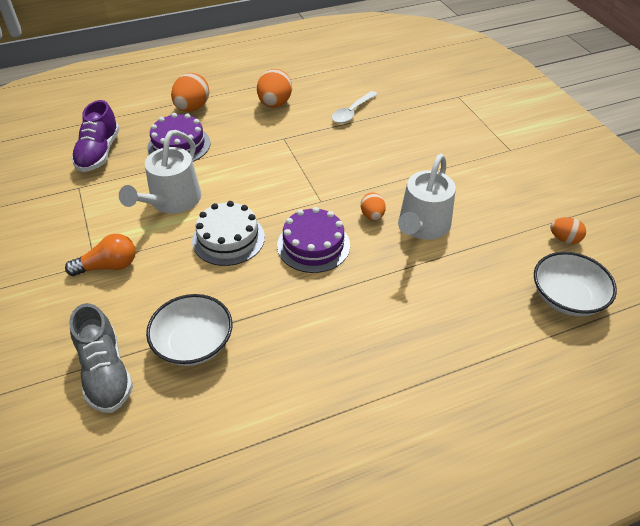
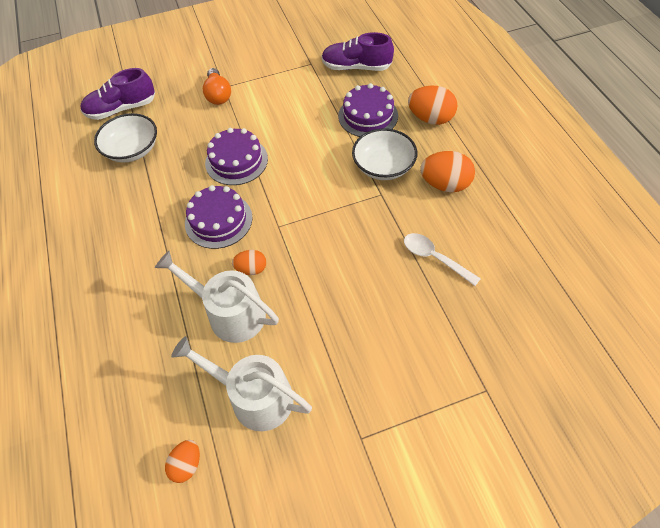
camera: 95 degrees right, 10 degrees up
(105, 372) = (122, 109): grey shoe -> purple shoe
(172, 201) = (288, 120): white watering can -> white watering can (254, 397)
(228, 238) = (236, 161): white cake -> purple cake
(566, 297) = (103, 441): white bowl -> white bowl (383, 166)

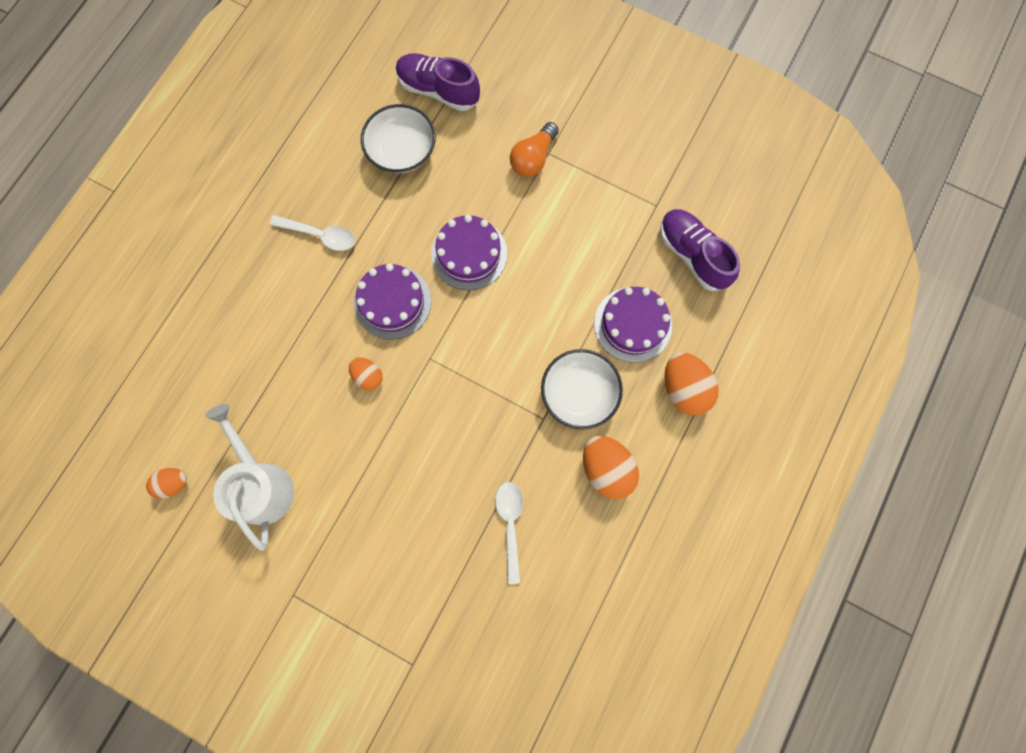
camera: 45 degrees right, 20 degrees up
(127, 229) = (320, 235): none -> white spoon
(230, 313) = (314, 398): white watering can -> none

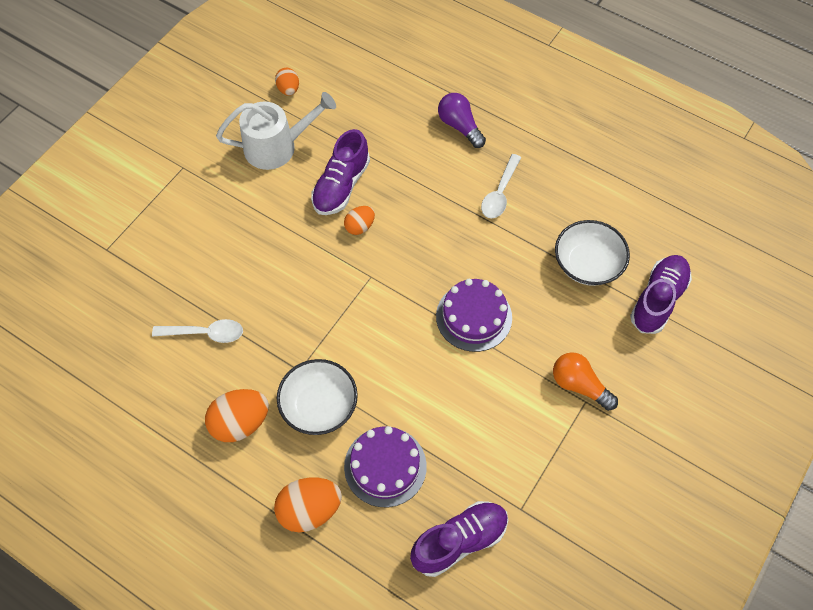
camera: 95 degrees right, 15 degrees down
(231, 281) = (460, 126): none -> purple light bulb
(315, 402) = (341, 186): none -> purple shoe
(392, 302) = (429, 249): purple cake -> none

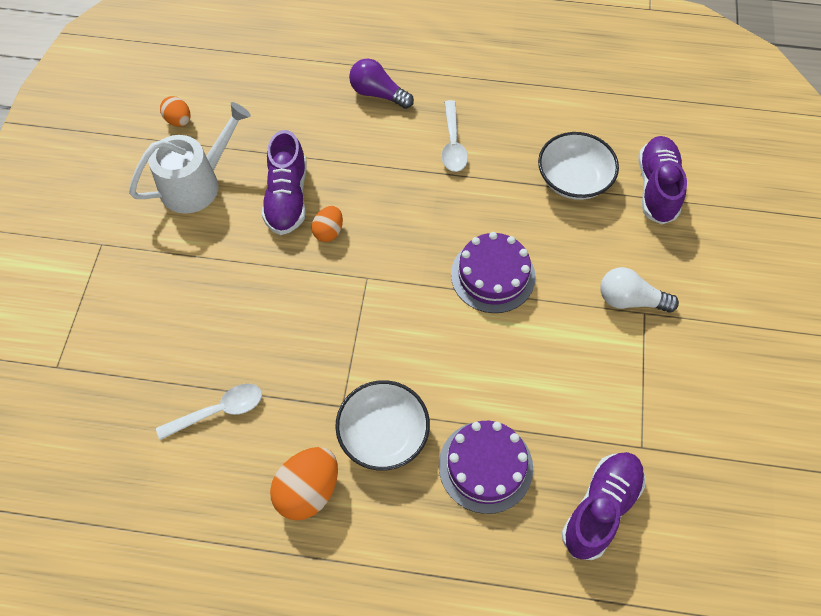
camera: 25 degrees left, 0 degrees up
(309, 510) = (431, 549): orange egg -> none
(579, 385) = (630, 300): orange light bulb -> white light bulb

